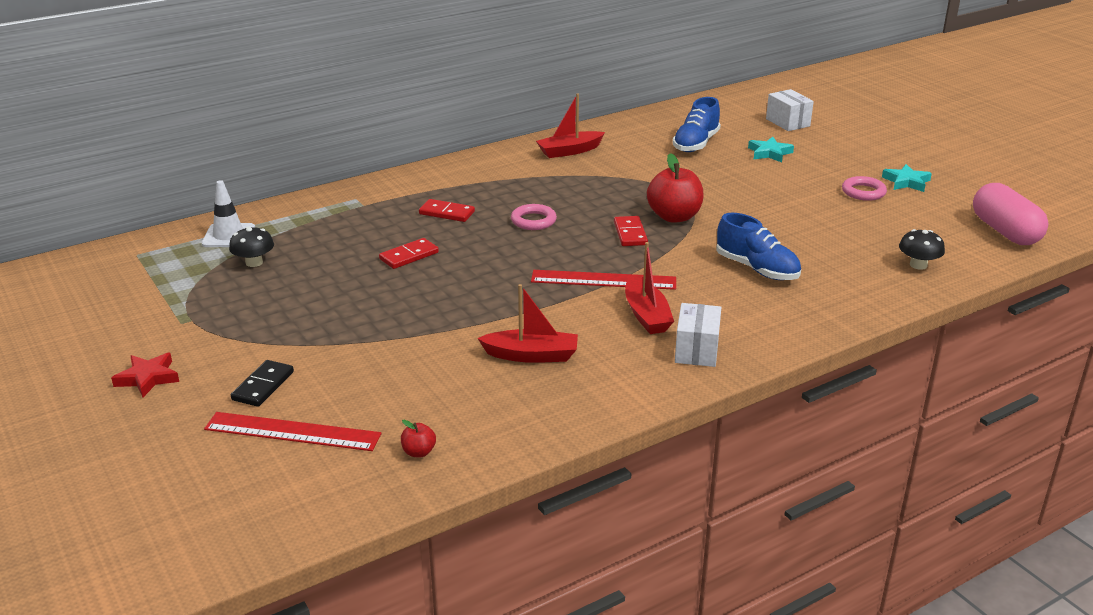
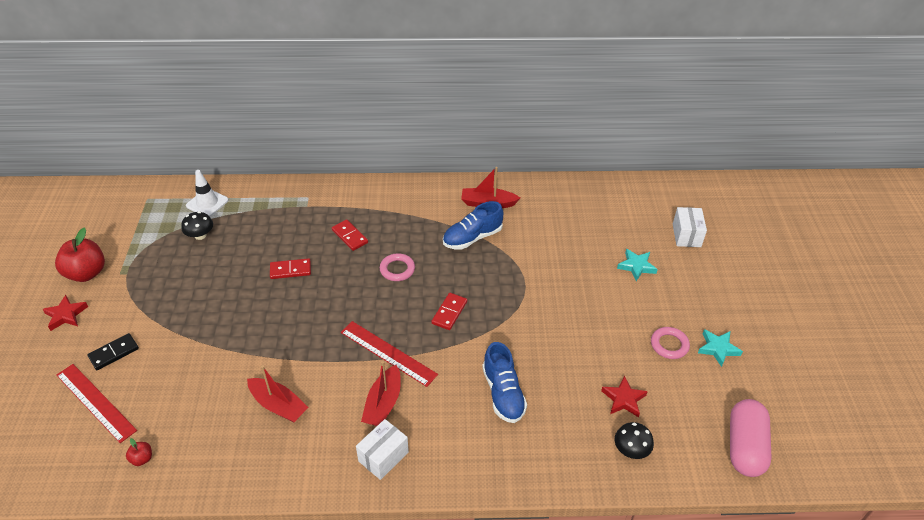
camera: 30 degrees right, 15 degrees up
(674, 217) = (496, 308): red apple -> red apple (86, 273)
(696, 144) = (588, 232): blue shoe -> blue shoe (472, 238)
(870, 237) = (623, 399): none -> red star

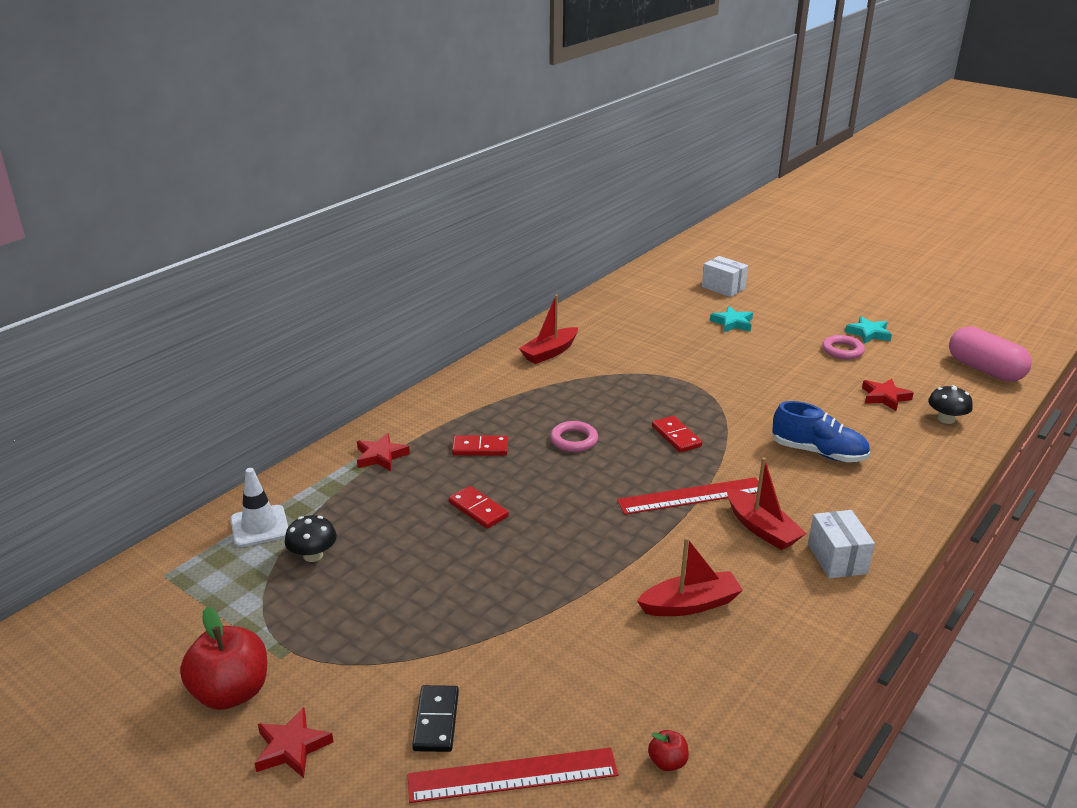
camera: 50 degrees left, 15 degrees down
(290, 270) = (478, 509): red domino -> red domino turned 75 degrees counterclockwise
(304, 205) = (381, 456): none -> red star
(472, 238) = (586, 380): blue shoe -> none

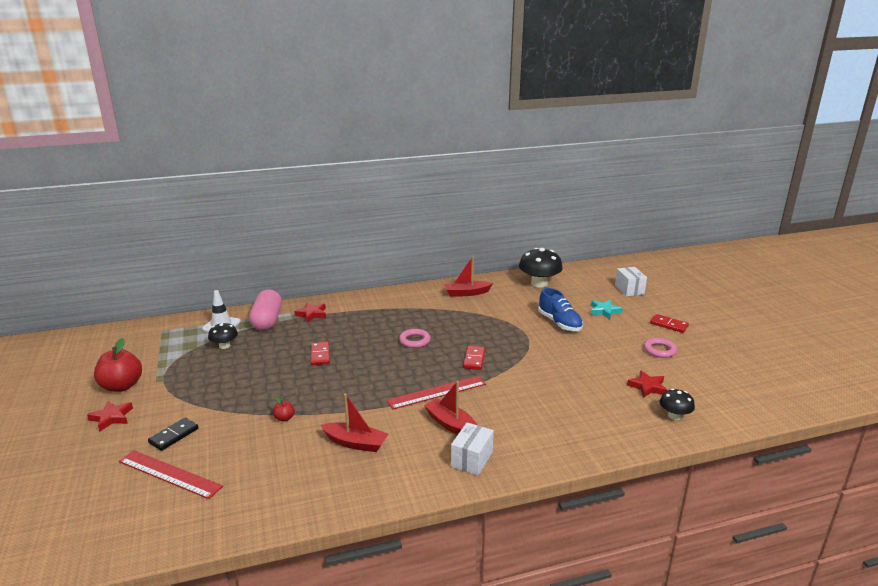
camera: 35 degrees right, 5 degrees down
(480, 448) = (362, 327): red domino -> red domino (669, 325)
(618, 311) = (539, 283): none -> black mushroom
(667, 762) = (237, 506): red apple -> red apple (284, 418)
(691, 496) = (436, 392): red ruler -> red ruler turned 45 degrees counterclockwise
(761, 528) = (451, 425): red boat -> red boat turned 135 degrees clockwise
(818, 453) = (549, 400): blue shoe -> blue shoe (559, 323)
(868, 333) = (696, 346): turquoise star -> none
(984, 370) = (757, 398): pink capsule -> pink capsule (267, 321)

